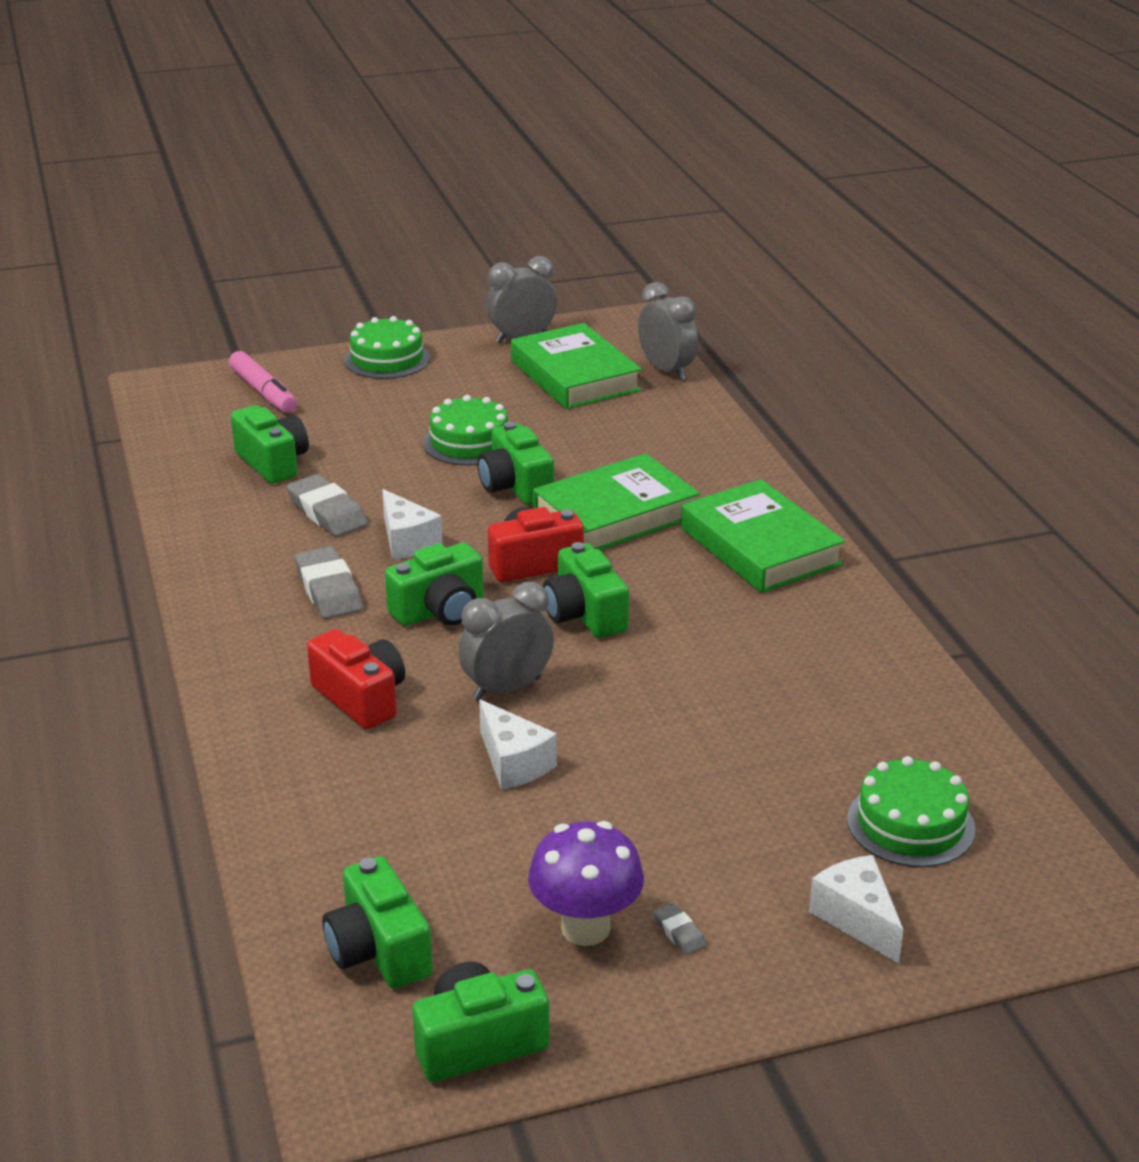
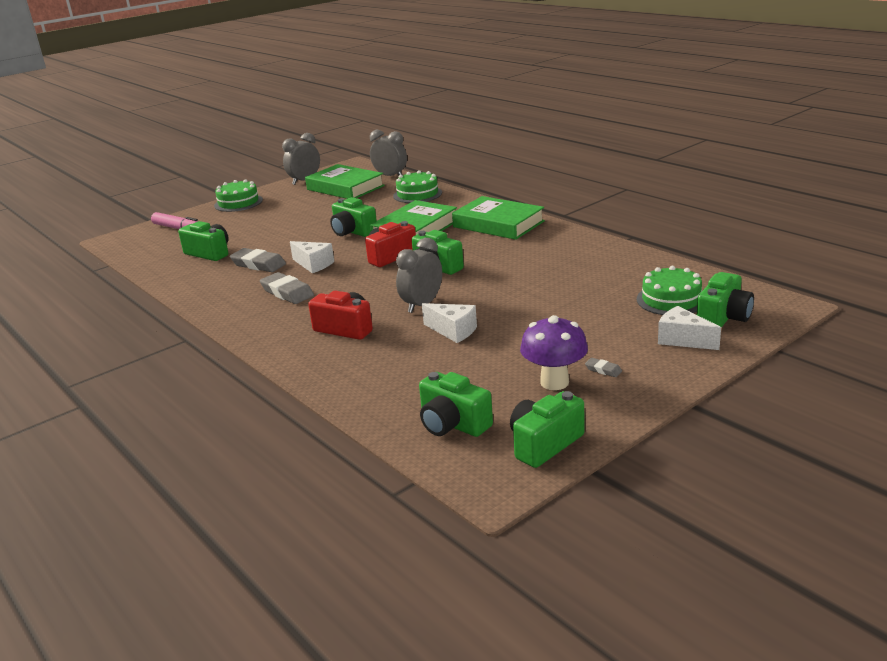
camera: 20 degrees left, 5 degrees down
(440, 610) = (357, 285): green camera -> green camera (723, 318)
(469, 442) = (312, 222): green cake -> green cake (417, 194)

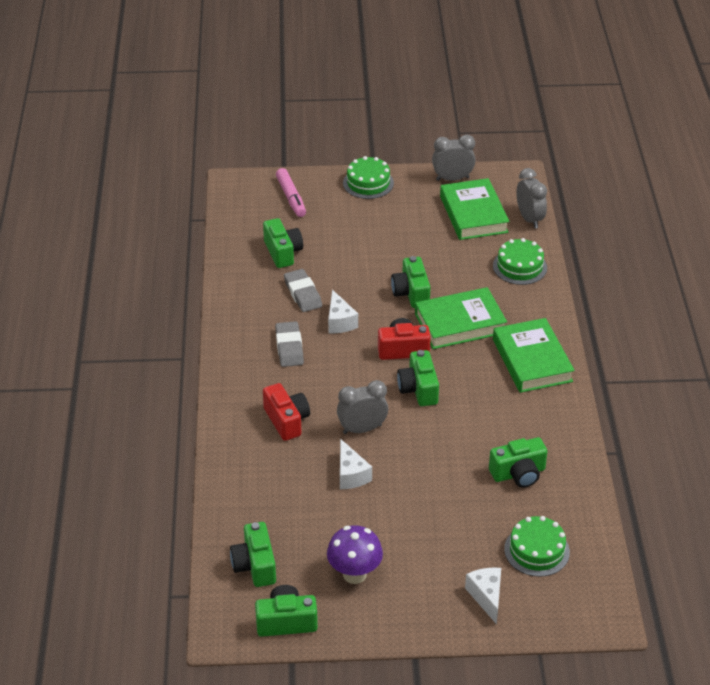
camera: 35 degrees right, 15 degrees up
(603, 370) = (398, 586): grey eraser -> none
(723, 318) = (545, 596): green camera -> green camera (518, 473)

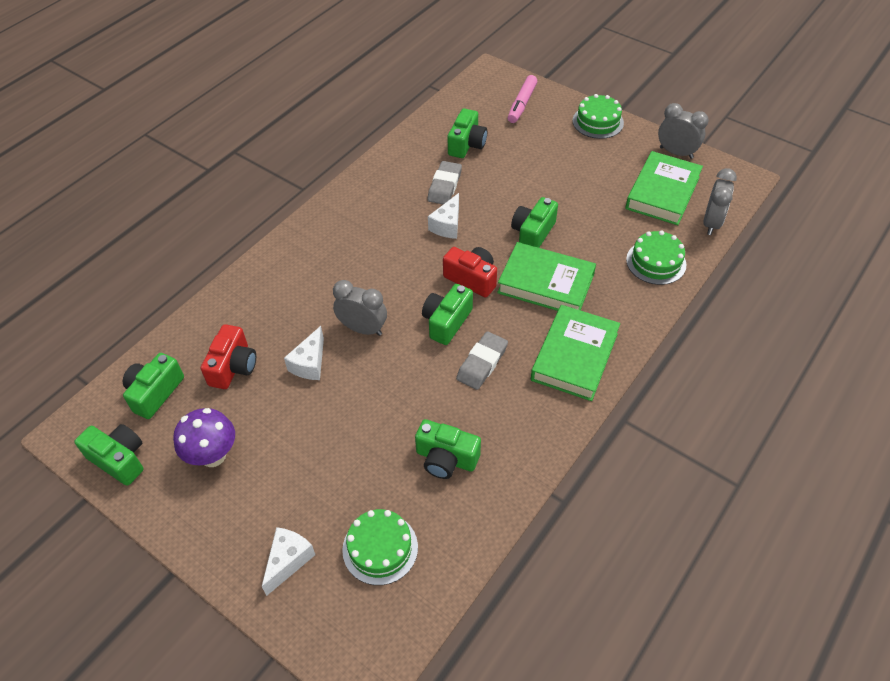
camera: 40 degrees right, 10 degrees up
(286, 420) = (315, 284): red camera -> red camera (233, 367)
(289, 347) = (385, 224): grey eraser -> grey eraser (482, 363)

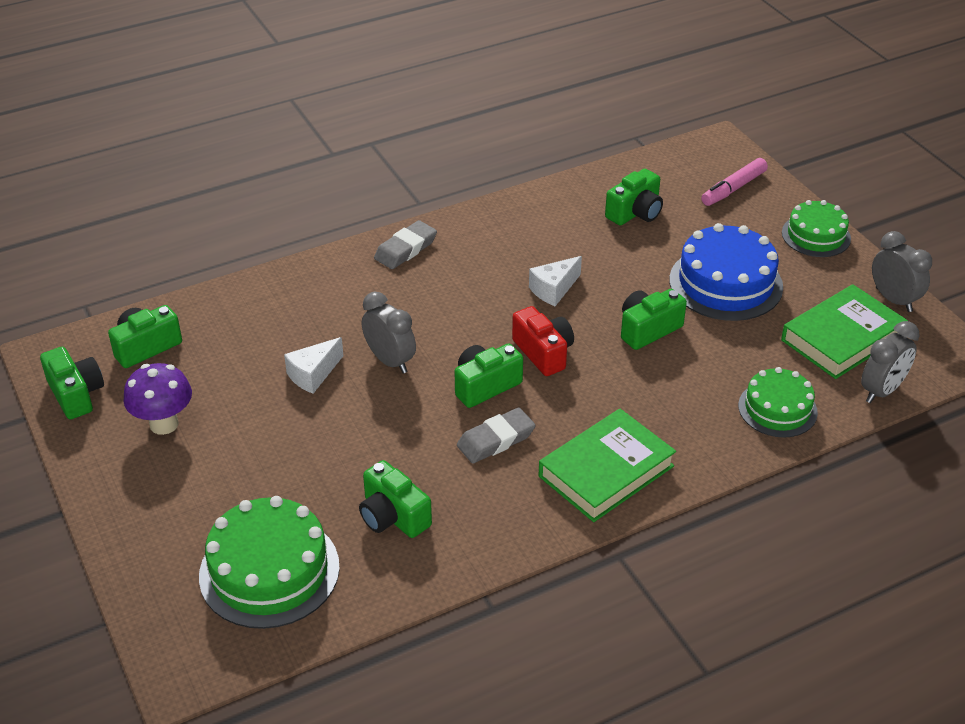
camera: 25 degrees right, 10 degrees down
(233, 367) = (235, 350): red camera -> none
(288, 561) = (174, 545): white cheese -> none
(380, 548) = (269, 571): green cake -> green cake, size x1.59
(444, 186) = (579, 248): grey eraser -> grey eraser (406, 249)
(546, 283) = (626, 386): green book -> none
(562, 178) = (725, 283): none -> blue cake

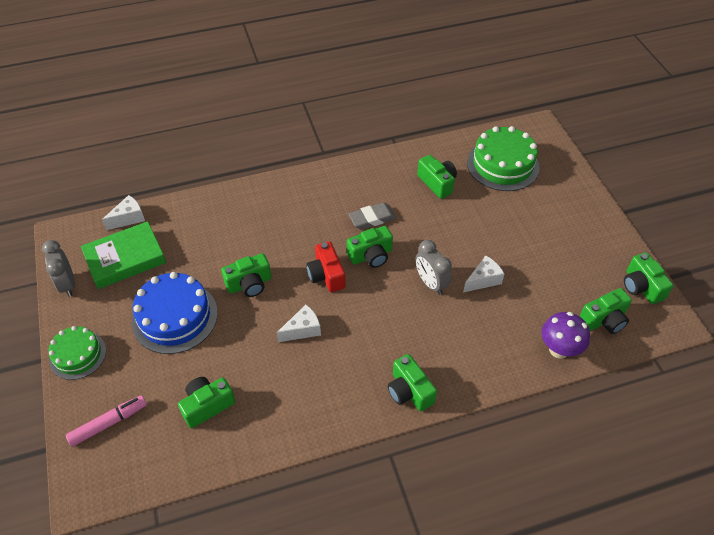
camera: 170 degrees left, 10 degrees up
(164, 424) = (577, 256): purple mushroom -> purple mushroom (559, 350)
(406, 249) = (409, 391): grey eraser -> green camera
(606, 471) = (314, 192): green book -> none
(777, 409) = (198, 215): green cake -> none
(881, 391) = (129, 218): grey clock -> white cheese

